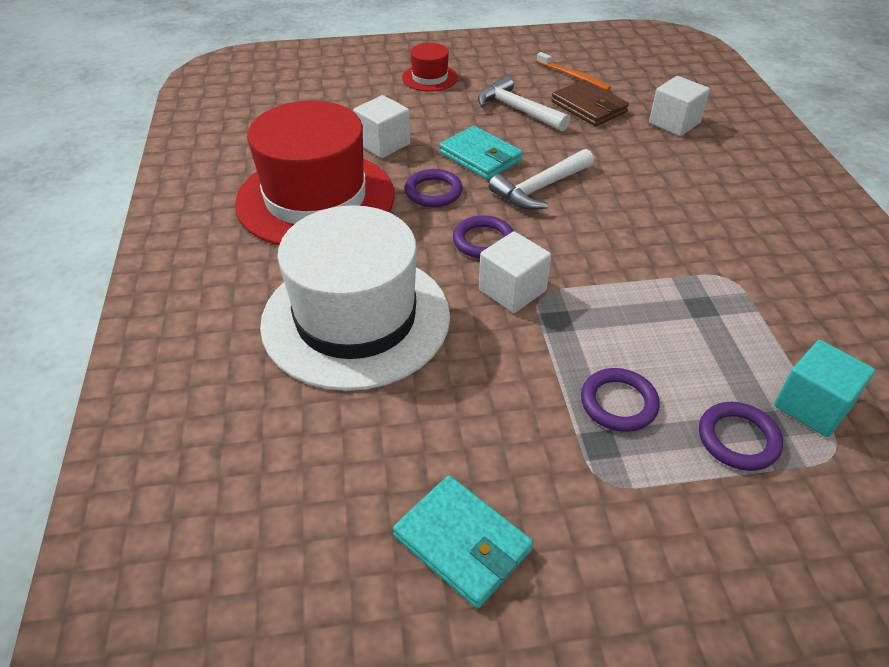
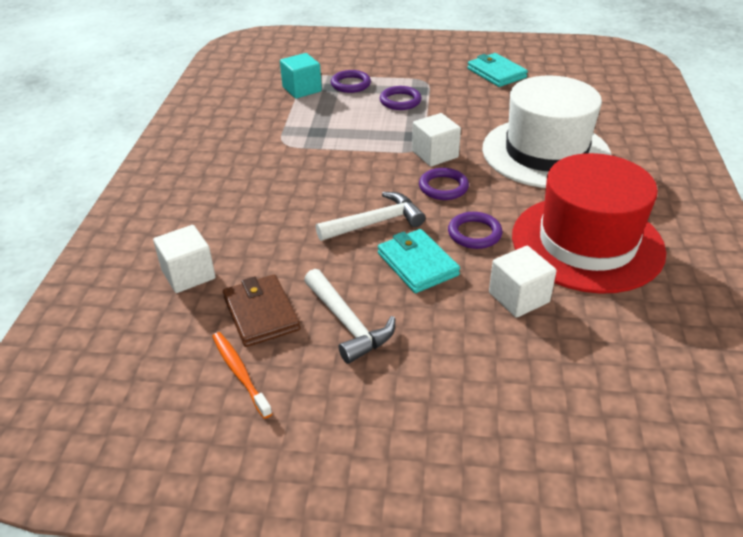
camera: 165 degrees left, 5 degrees down
(429, 78) = (442, 410): red hat -> none

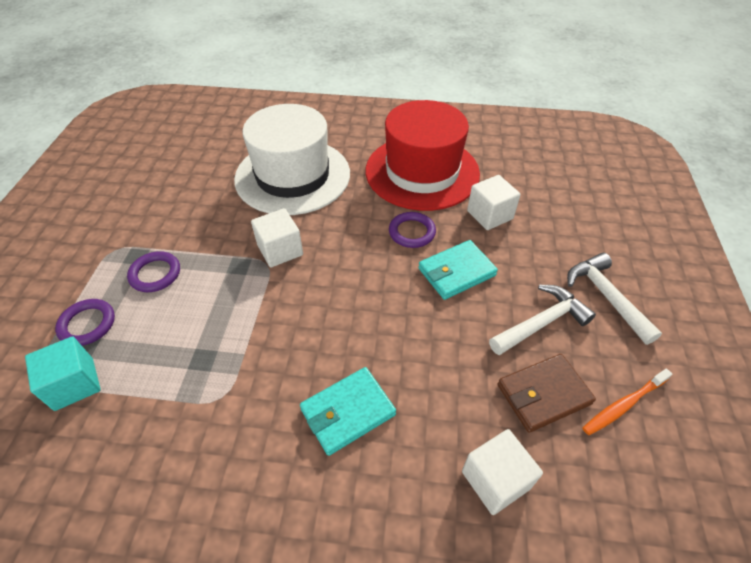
camera: 90 degrees left, 10 degrees up
(375, 222) = (396, 301): white hammer -> white hammer (605, 296)
(443, 187) = (340, 247): purple ring -> none
(496, 73) = (126, 190): turquoise wallet -> turquoise wallet (348, 412)

